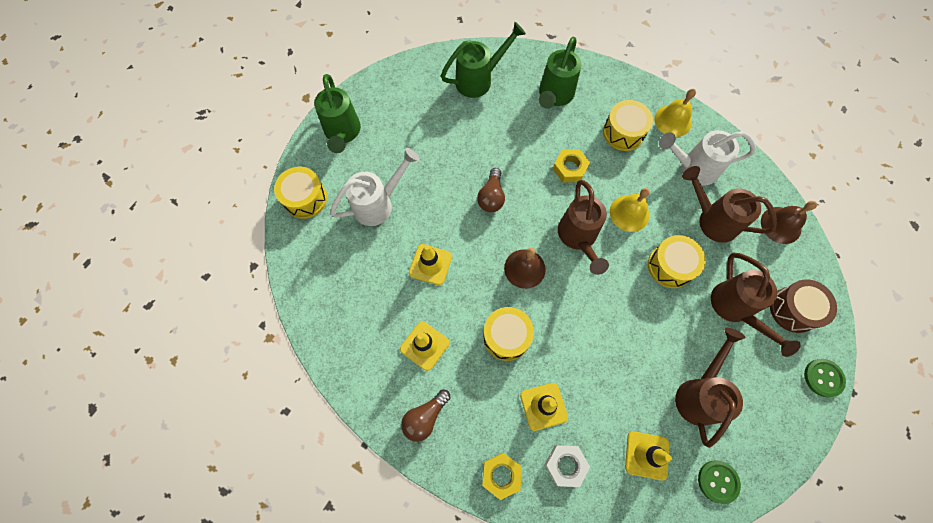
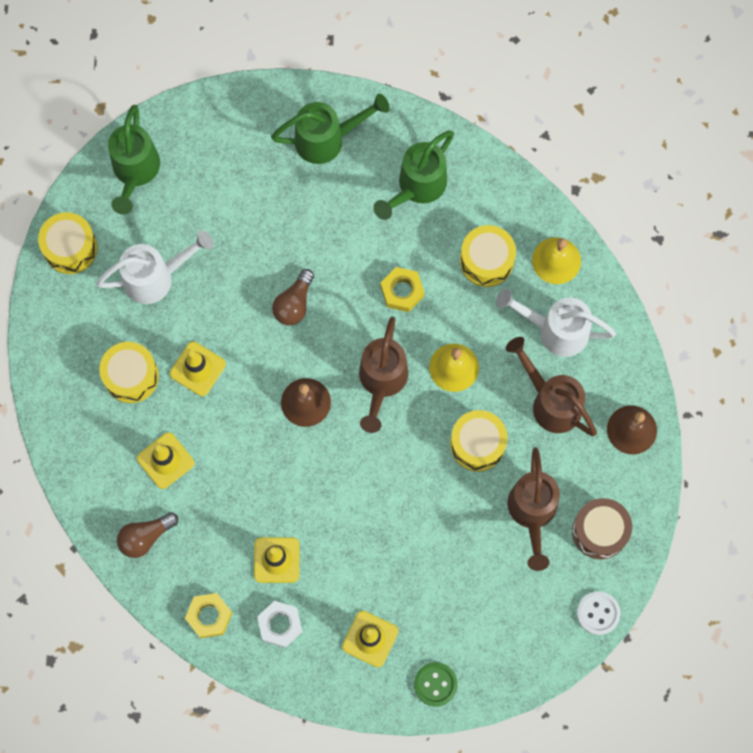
camera: 15 degrees right, 5 degrees up
(506, 336) = (260, 474): yellow drum -> yellow drum (131, 376)
(699, 393) = (452, 592): brown watering can -> none
(823, 378) = (598, 613): green button -> white button

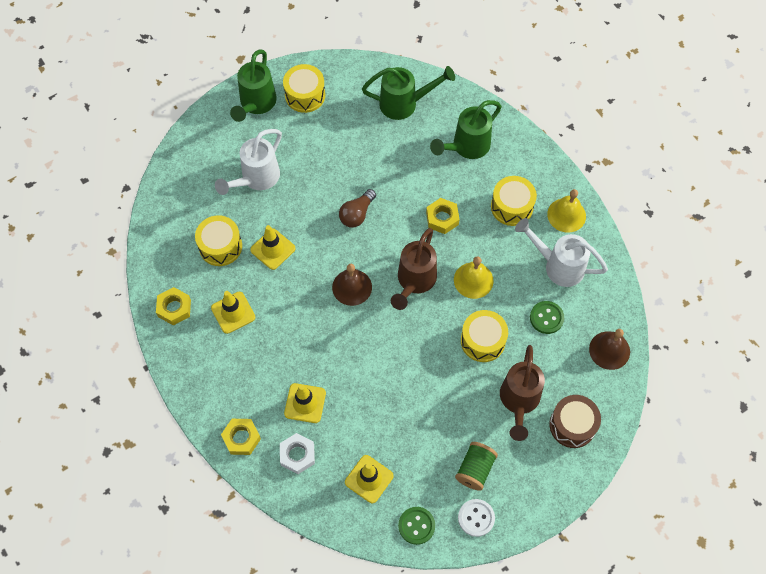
camera: 10 degrees right, 10 degrees down
(70, 248) = (196, 149): yellow drum -> yellow drum (305, 95)
(91, 467) = (174, 308): none -> yellow nut
(145, 537) = (204, 368): brown light bulb -> none
(157, 277) = (256, 179): white watering can -> white watering can turned 135 degrees clockwise
(493, 605) = (475, 469): none -> green spool
(550, 401) = (546, 318): brown watering can -> green button
(598, 613) = (562, 491): white button -> white button (476, 518)

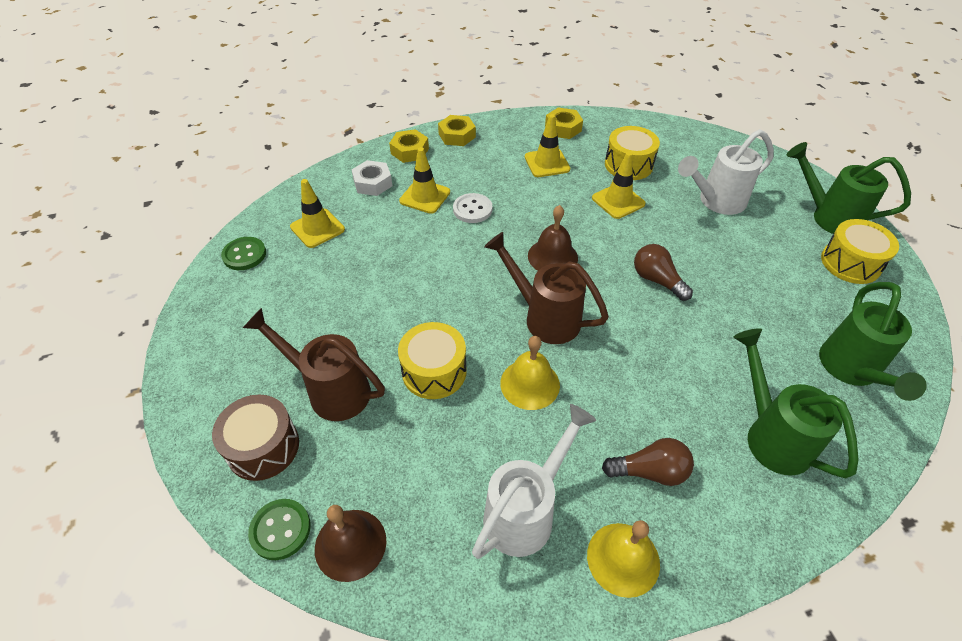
camera: 105 degrees right, 15 degrees down
(256, 179) = (715, 202): white watering can -> white watering can turned 75 degrees counterclockwise
(442, 218) = (639, 370): yellow nut -> yellow nut (457, 135)
(475, 469) = (271, 320): green spool -> none
(476, 518) = (216, 307): white button -> white button (472, 209)
(512, 207) = (649, 471): yellow drum -> brown light bulb
(546, 318) = (440, 464): green button -> green button (280, 530)

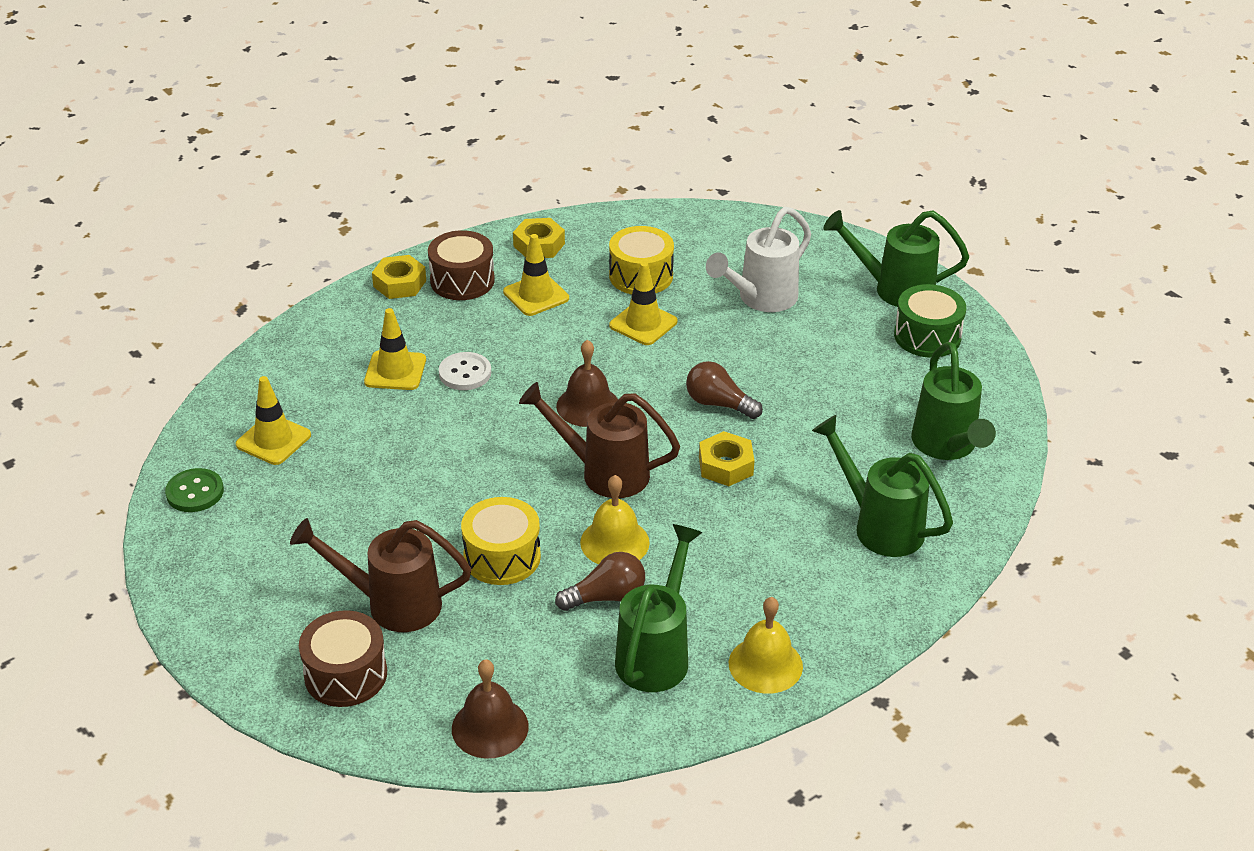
camera: 20 degrees left, 10 degrees down
(280, 530) = (409, 736): green button -> none
(373, 183) = (316, 369): white nut -> none
(410, 151) = (345, 317): yellow nut -> yellow nut (726, 465)
(500, 142) = (462, 280): none -> brown drum
(526, 511) = (657, 653): white watering can -> green watering can
(649, 471) = (768, 588): brown light bulb -> brown light bulb (606, 597)
(850, 263) = (927, 336): yellow drum -> green drum

